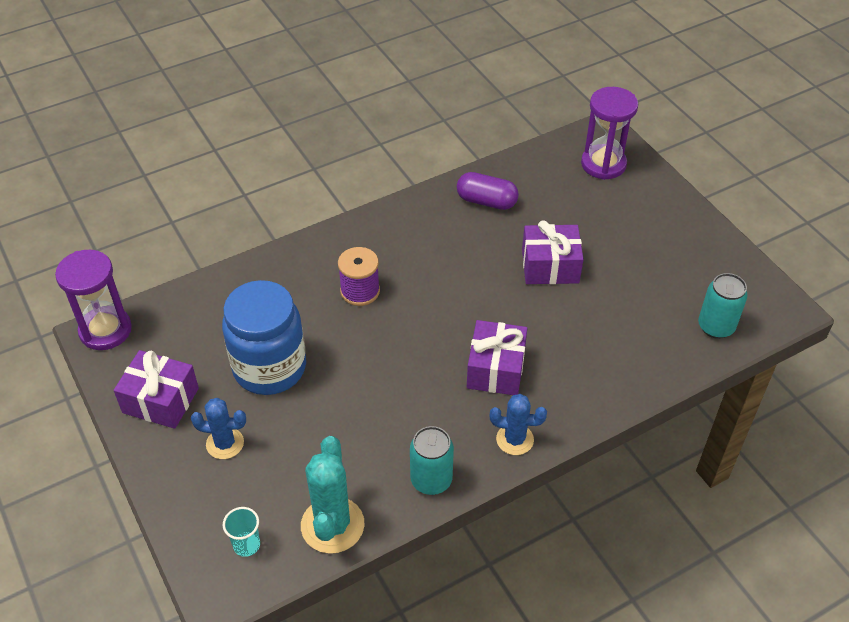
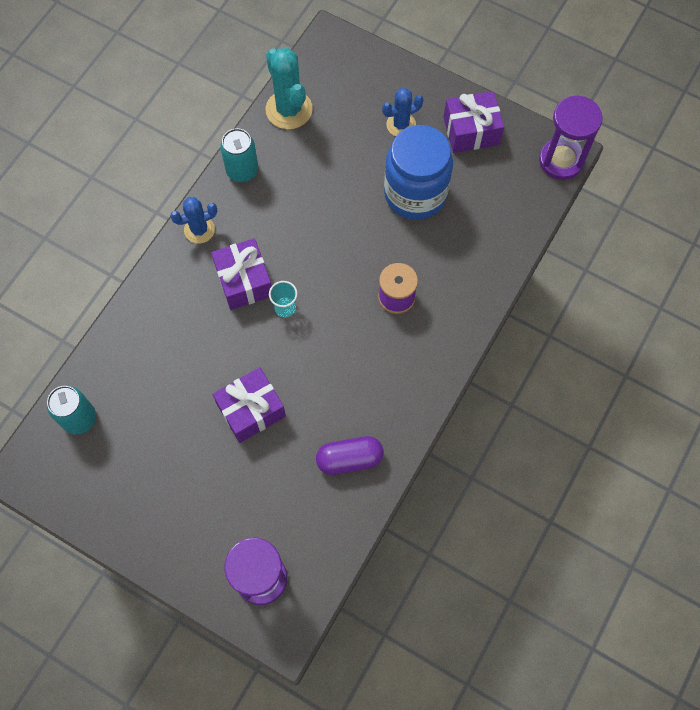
camera: 150 degrees right, 20 degrees up
(246, 545) = (334, 72): turquoise cup -> turquoise cup (285, 308)

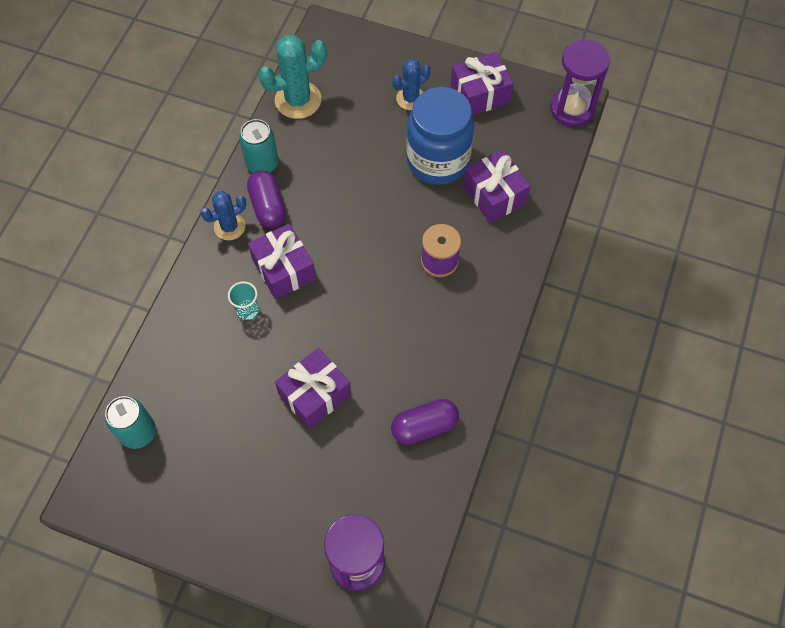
camera: 10 degrees left, 5 degrees down
(240, 215) = (268, 206): none -> purple capsule
(285, 308) = (330, 289): turquoise cup -> turquoise cup (247, 310)
(289, 109) = (298, 100): turquoise cactus -> turquoise cactus turned 75 degrees counterclockwise
(464, 238) = (494, 195): none -> purple gift

